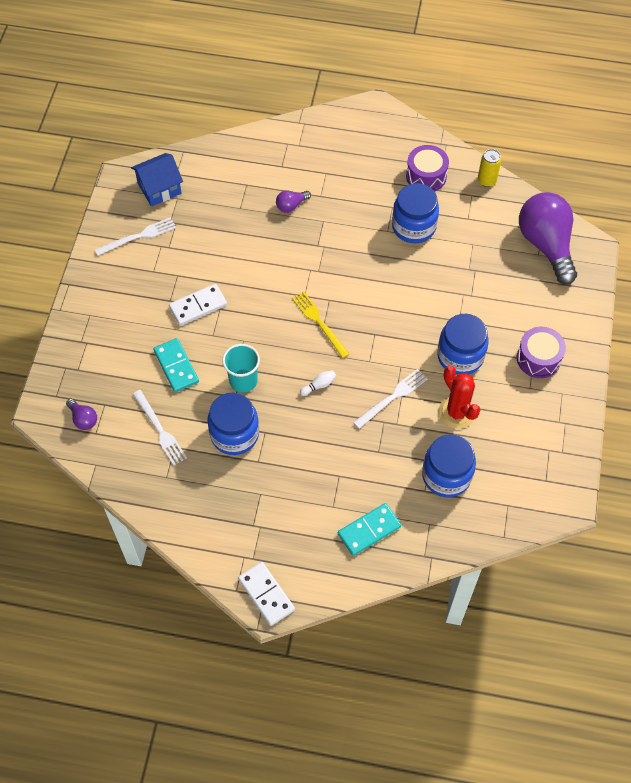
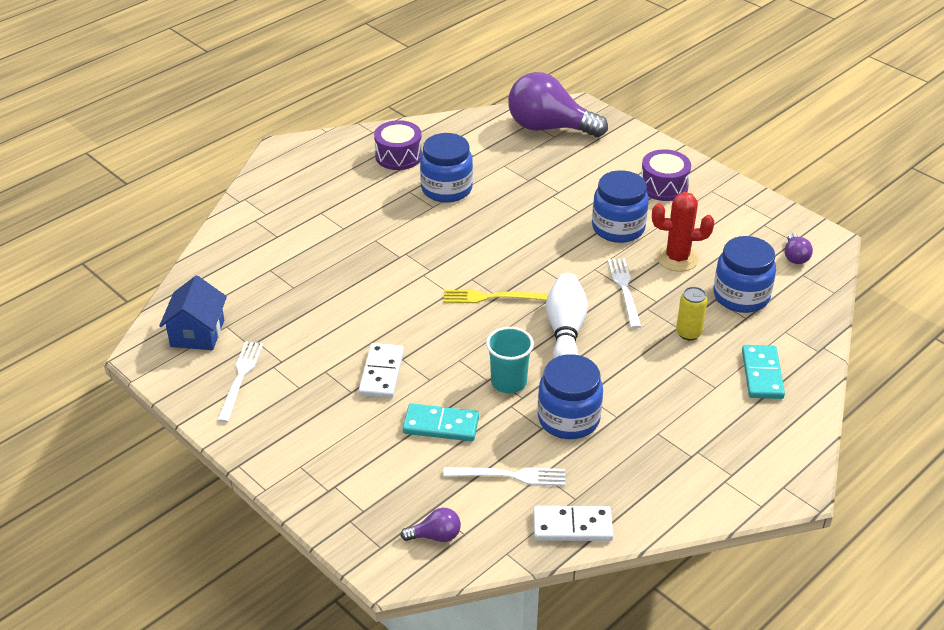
camera: 55 degrees left, 20 degrees down
(266, 594) = (782, 484): white domino -> white domino (572, 526)
(291, 205) = (332, 252): purple light bulb -> purple light bulb (795, 257)
(319, 385) = (565, 331): white bowling pin -> white bowling pin, size x2.33
(487, 180) = (444, 126): yellow can -> yellow can (688, 333)

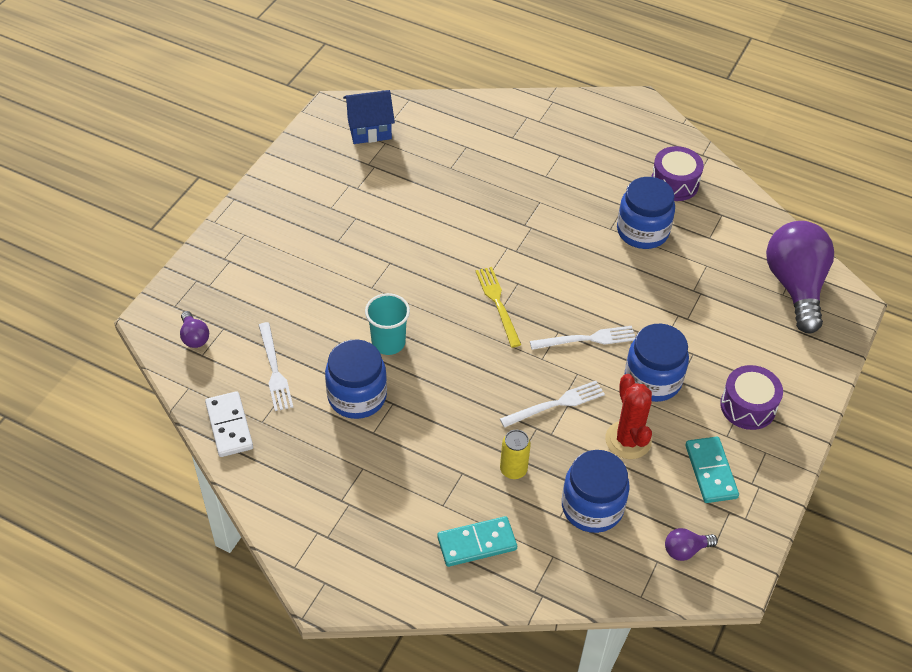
camera: 70 degrees right, 10 degrees up
(240, 378) = (328, 170): white fork -> white fork (587, 339)
(381, 373) = (366, 254): white domino -> none
(441, 425) = (318, 309): turquoise domino -> turquoise domino (710, 471)
(565, 331) = (474, 369): white bowling pin -> none

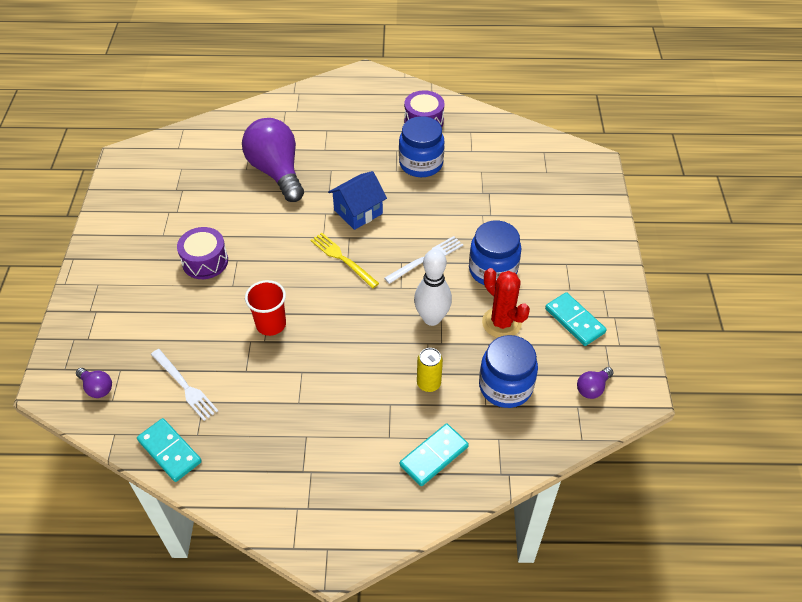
camera: 25 degrees left, 0 degrees up
(229, 426) = (169, 451): white domino -> turquoise domino
(357, 396) = (268, 379): blue jar -> none
(369, 129) = (162, 162): blue house -> blue house (358, 212)
(388, 343) = (271, 324): turquoise cup -> red cup
(556, 404) = (432, 318): white fork -> white bowling pin
(748, 406) = (571, 262): purple drum -> purple drum (205, 261)
(795, 286) = (551, 163): purple light bulb -> purple light bulb (276, 172)

